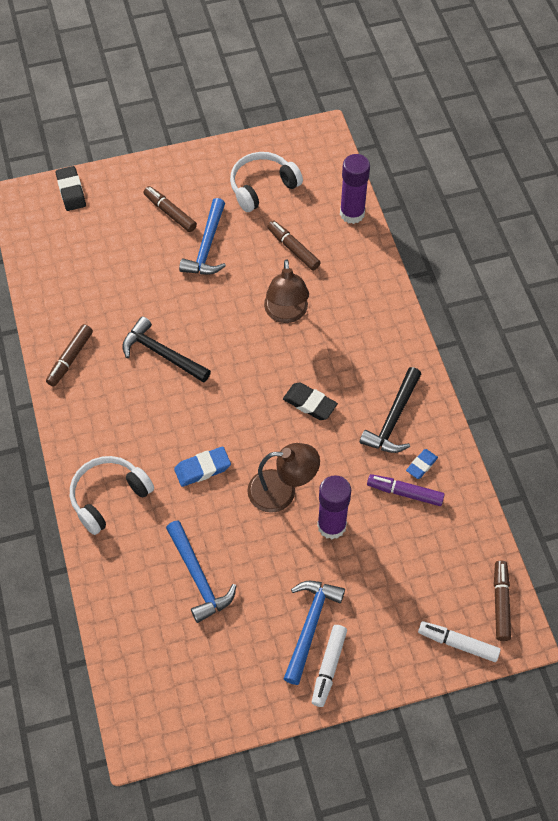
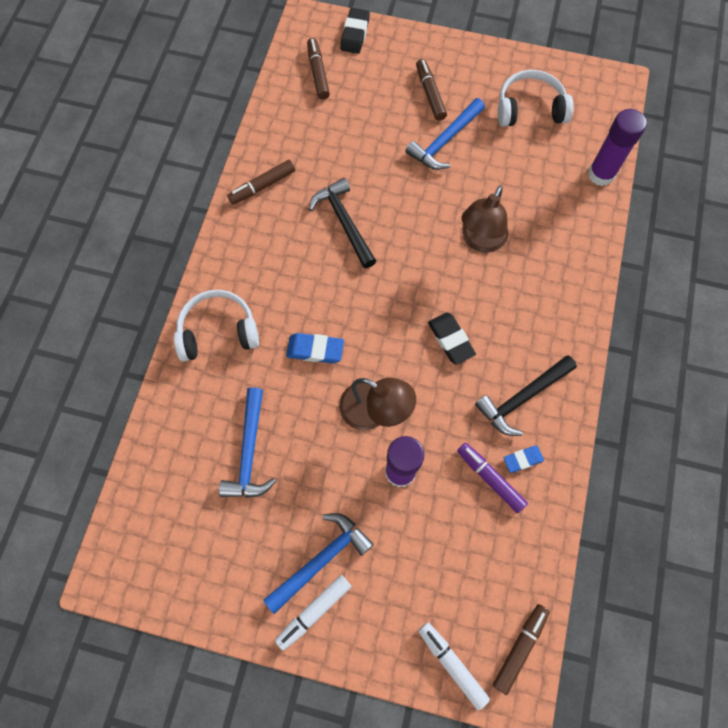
camera: 30 degrees right, 10 degrees up
(293, 249) = (524, 182): brown marker -> brown marker (318, 73)

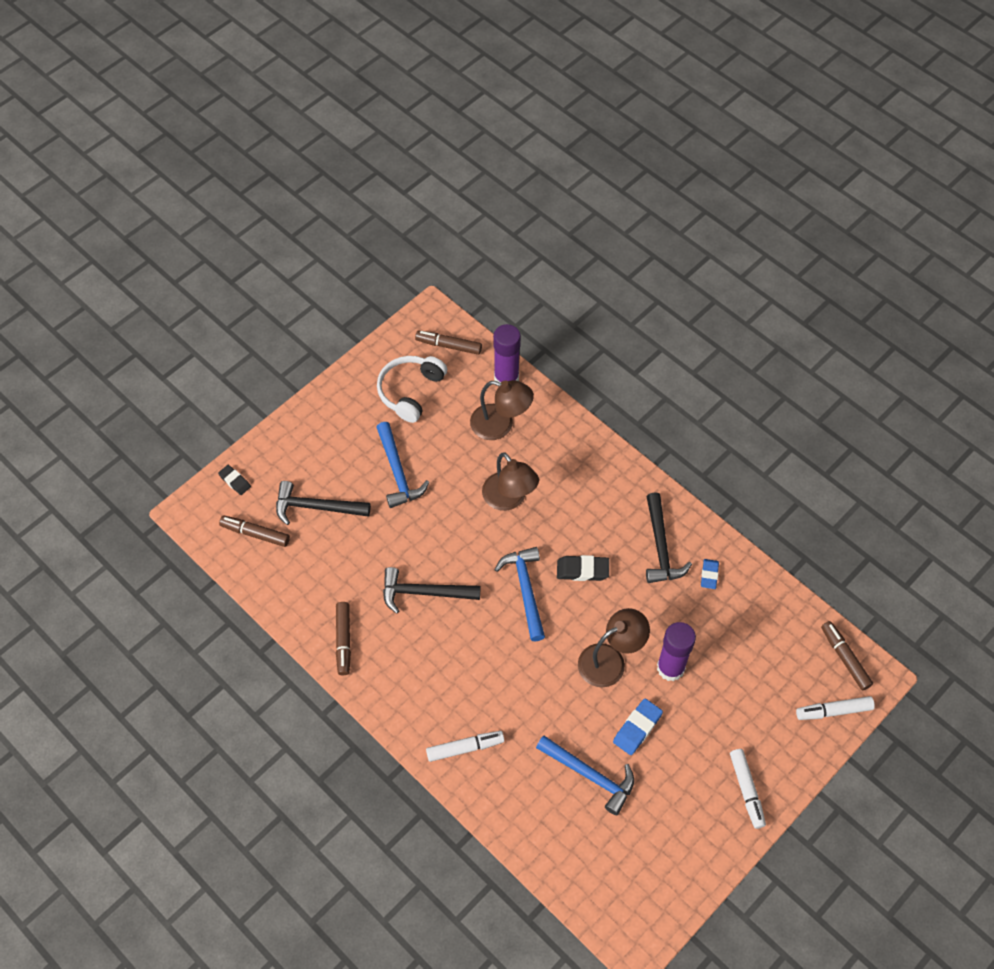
camera: 60 degrees left, 10 degrees down
(218, 331) = (465, 748): white headphones -> white marker
(315, 350) = (529, 678): blue eraser -> blue eraser (637, 728)
(321, 559) = (709, 764): blue hammer -> blue hammer (525, 590)
(355, 34) = (235, 481): black eraser -> black eraser, size x0.67
(370, 101) = (316, 507): none -> black hammer
(430, 94) = (342, 457): brown marker -> brown marker (448, 346)
(490, 478) = (711, 606): purple marker -> none
(549, 195) = (500, 425): none -> brown lamp

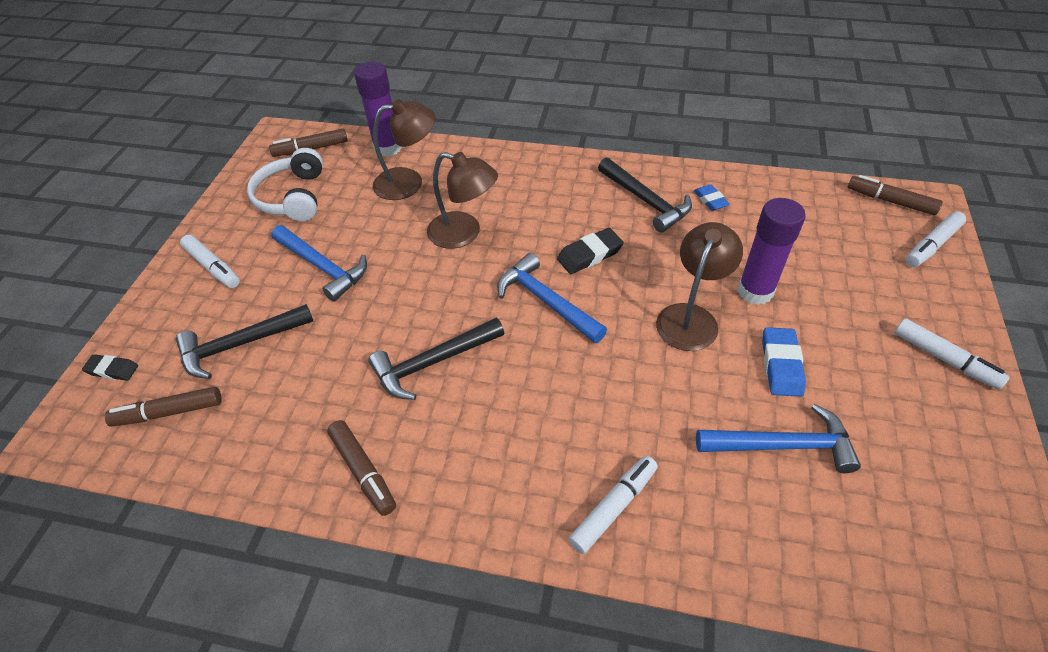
camera: 30 degrees left, 10 degrees down
(327, 429) = (213, 267): none -> white marker

